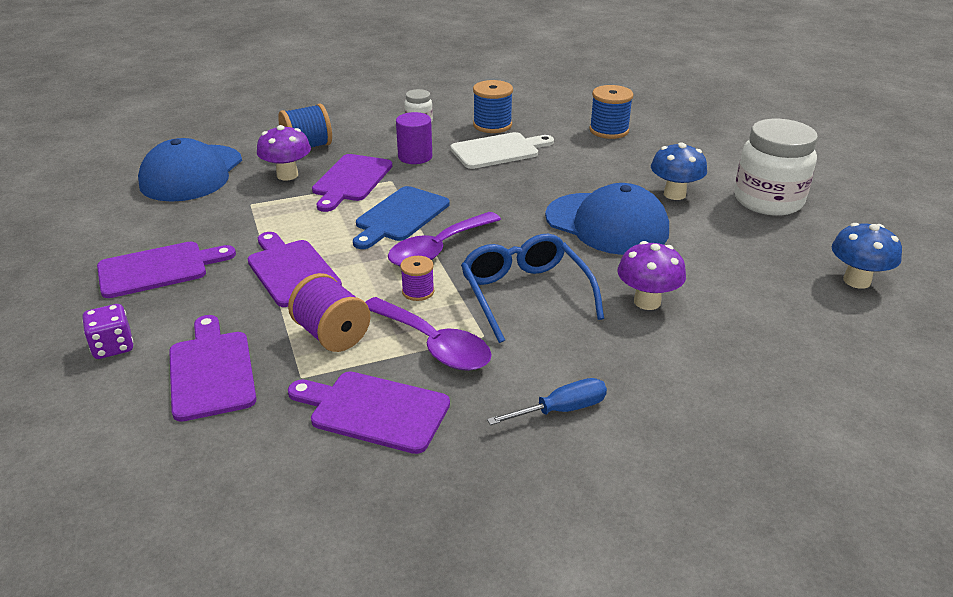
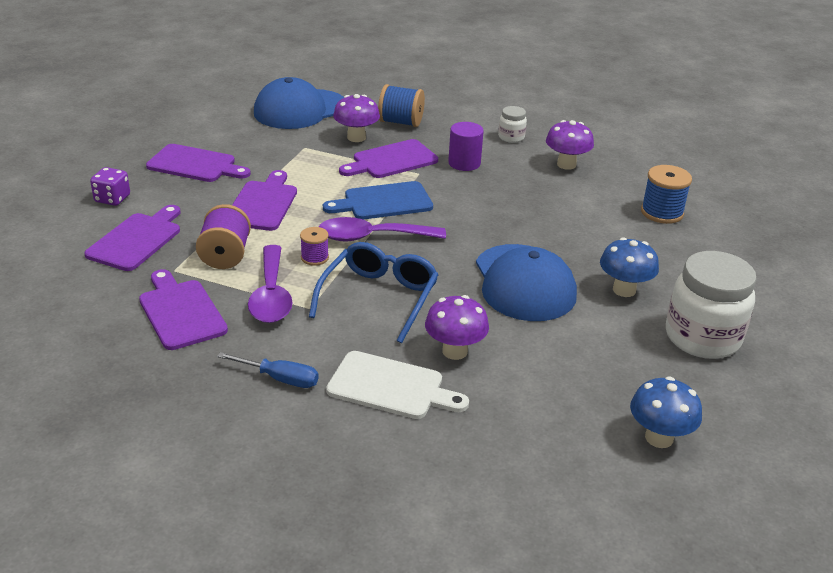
camera: 40 degrees right, 0 degrees up
(492, 125) = (566, 164): blue spool -> purple mushroom
(498, 151) = (536, 187): white cutting board -> white cutting board (391, 387)

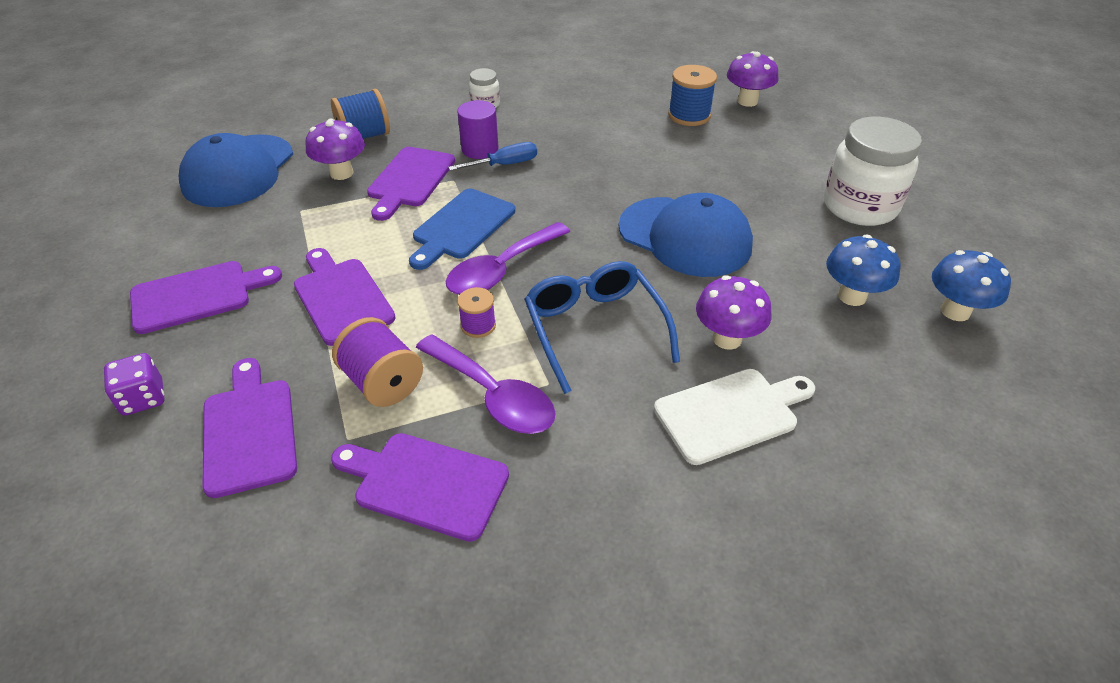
camera: 40 degrees left, 10 degrees up
(279, 379) = (630, 483): blue screwdriver -> blue screwdriver (504, 165)
(566, 164) = (564, 108): purple mushroom -> purple mushroom (747, 101)
(624, 290) = (758, 198): blue mushroom -> blue mushroom (852, 296)

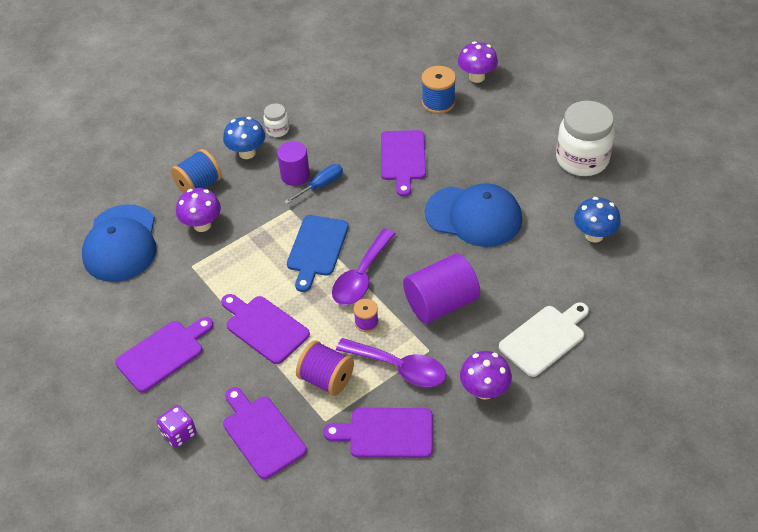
camera: 15 degrees left, 5 degrees up
(409, 180) = (257, 218): purple cutting board -> purple cutting board (403, 158)
(594, 327) = (441, 303): blue glasses -> purple cylinder
(727, 339) = (526, 288): purple mushroom -> purple mushroom (484, 390)
(955, 311) = (658, 229): blue mushroom -> blue mushroom (247, 153)

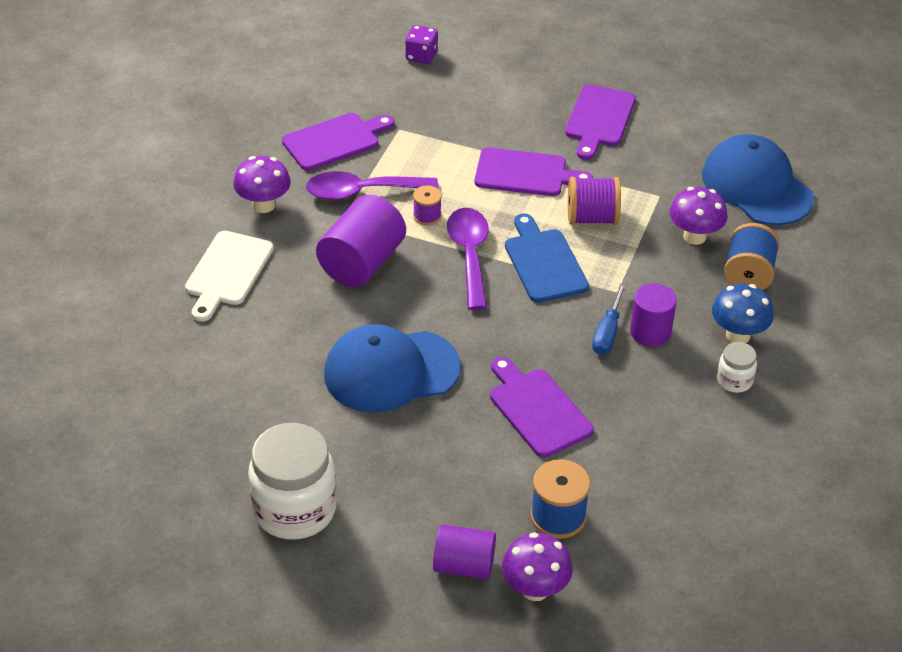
camera: 145 degrees right, 5 degrees down
(179, 433) = (519, 75): purple dice -> purple dice (421, 56)
(262, 433) = (447, 101): purple cutting board -> none
(326, 379) = (425, 157): purple spool -> purple spool (592, 218)
(505, 99) = (464, 565): none -> purple cylinder
(594, 235) = (226, 407): blue mushroom -> none

